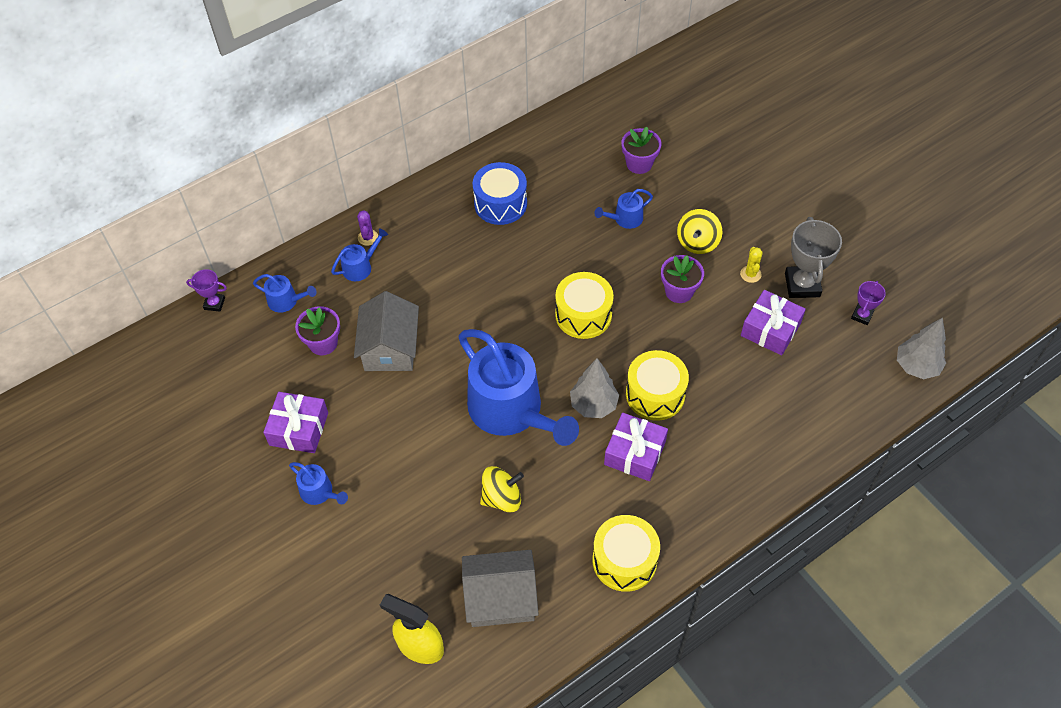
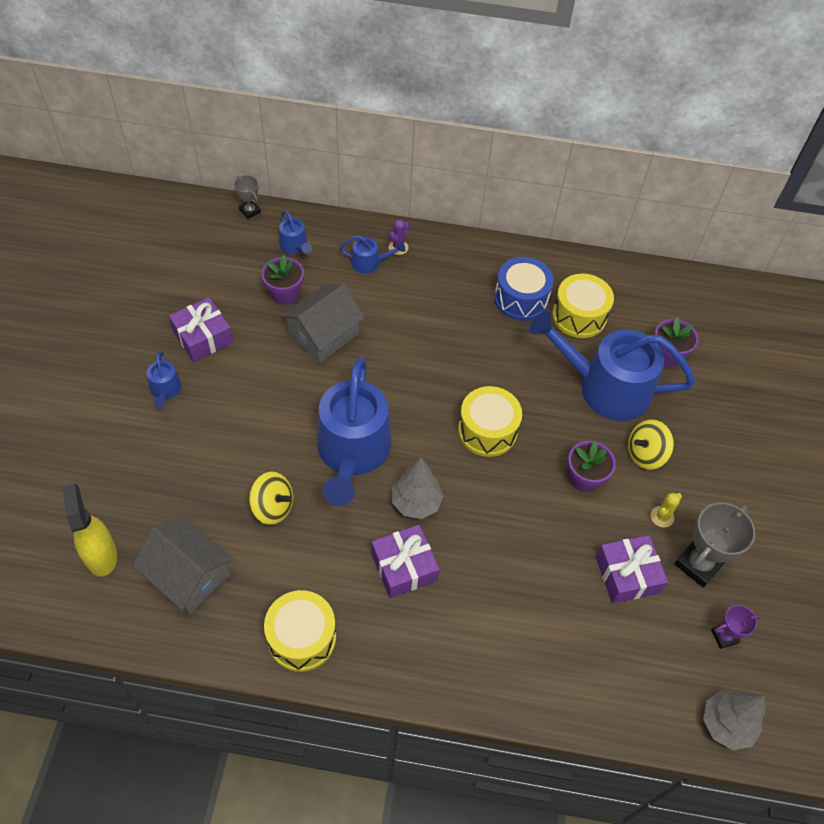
camera: 40 degrees right, 0 degrees up
(214, 303) = (250, 211): purple trophy -> grey trophy
(625, 219) = (605, 387): blue watering can -> blue watering can, size x2.33
(655, 394) = (472, 538): yellow drum -> yellow drum (579, 316)

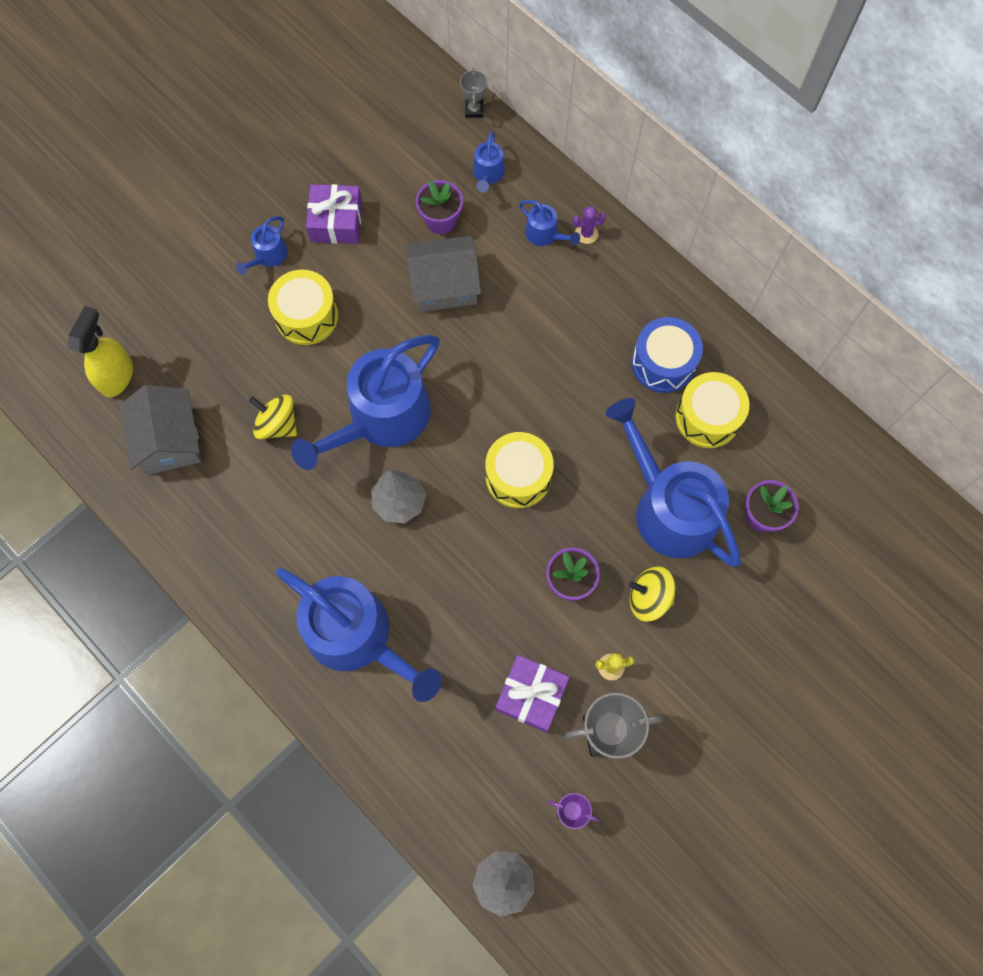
camera: 40 degrees right, 15 degrees up
(273, 507) = (277, 424): yellow spinning top -> yellow spinning top turned 150 degrees clockwise
(302, 637) = (217, 554): yellow drum -> yellow drum (307, 316)
(404, 567) = (344, 552): purple gift -> none
(466, 622) = (357, 636): none -> blue watering can

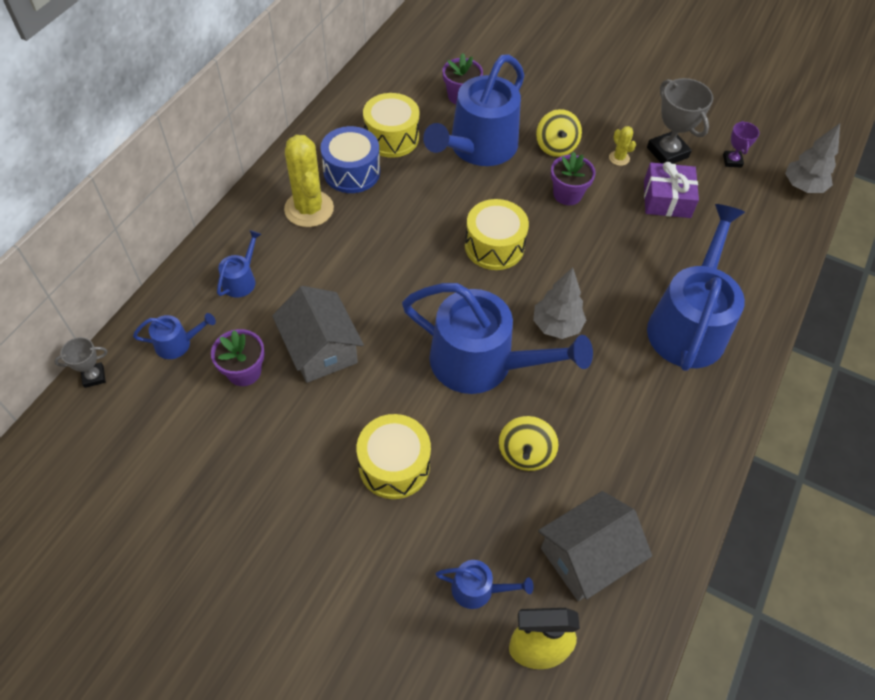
camera: 110 degrees left, 15 degrees down
(268, 256) = (330, 531): blue watering can -> blue watering can (478, 589)
(336, 221) = (268, 473): purple gift -> none
(586, 233) = (233, 248): purple cactus -> none
(620, 310) = (309, 209): none -> yellow cactus

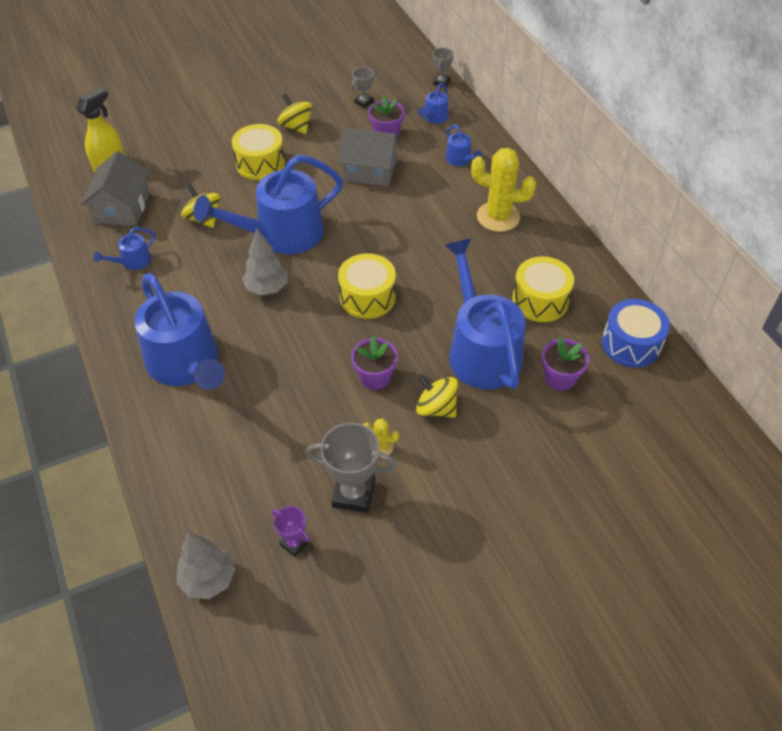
camera: 130 degrees right, 5 degrees down
(193, 435) = (364, 102): none -> grey trophy
(297, 477) = (296, 127): none -> yellow spinning top
(352, 172) = (518, 257): blue drum -> blue drum (631, 344)
(478, 589) = (161, 159): blue watering can -> blue watering can (133, 261)
(667, 199) = (304, 447): purple gift -> none

